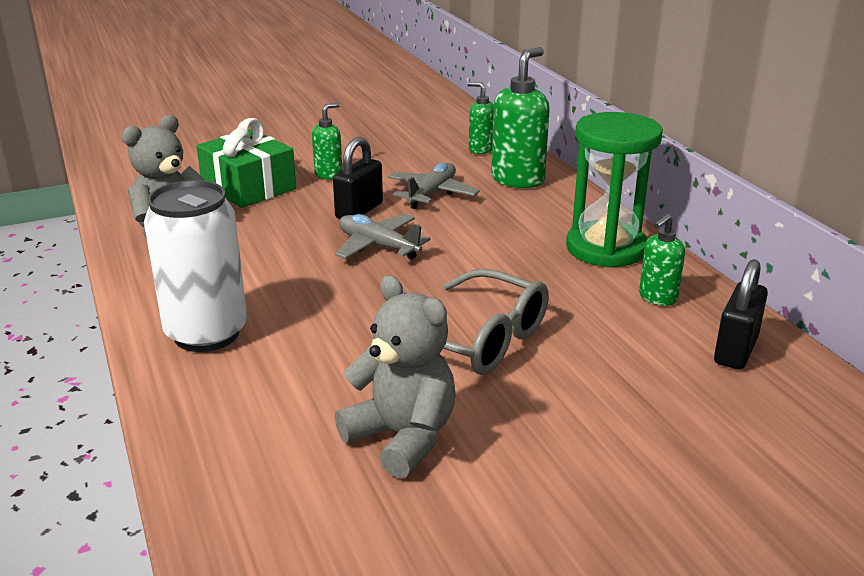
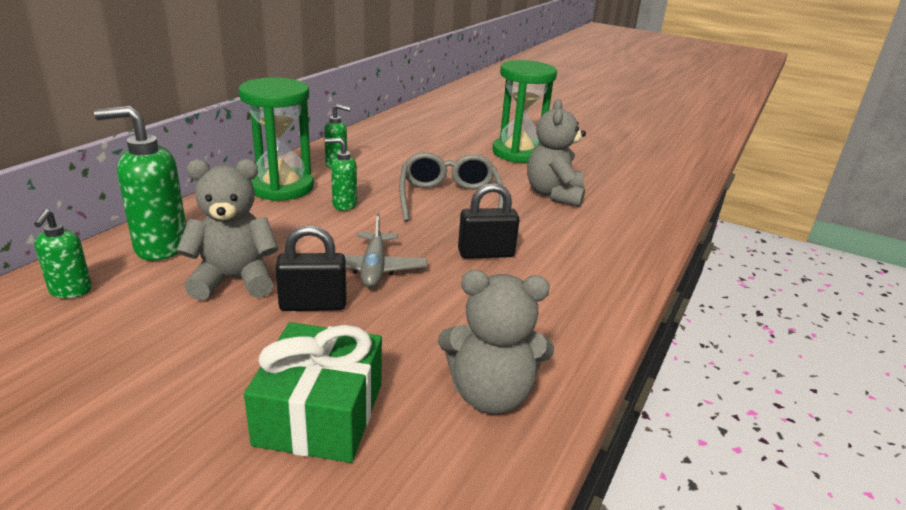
camera: 130 degrees left, 0 degrees up
(206, 333) = (579, 285): white can -> none
(329, 175) = (228, 367): green soap dispenser -> green soap dispenser (344, 205)
(432, 194) = (234, 280): grey plane -> grey teddy bear
(599, 495) = (518, 153): none -> green hourglass
(735, 350) = (371, 143): black padlock -> black padlock (486, 253)

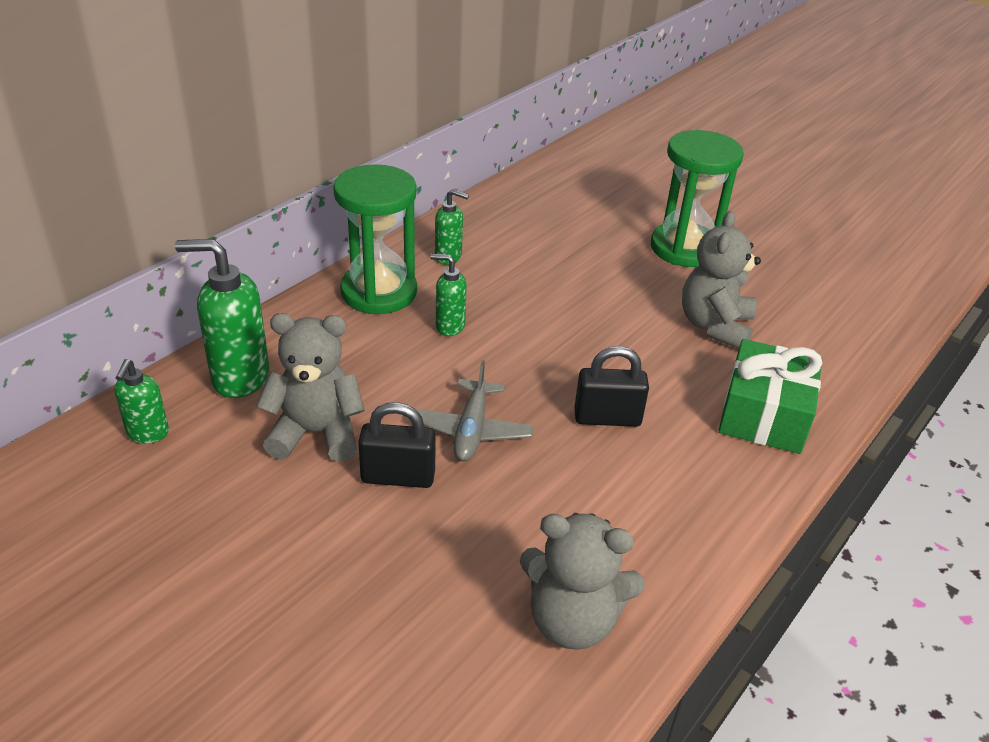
camera: 10 degrees right, 10 degrees up
(320, 414) = (391, 622): green gift -> green gift (764, 415)
(449, 199) = (579, 325): grey glasses -> none

